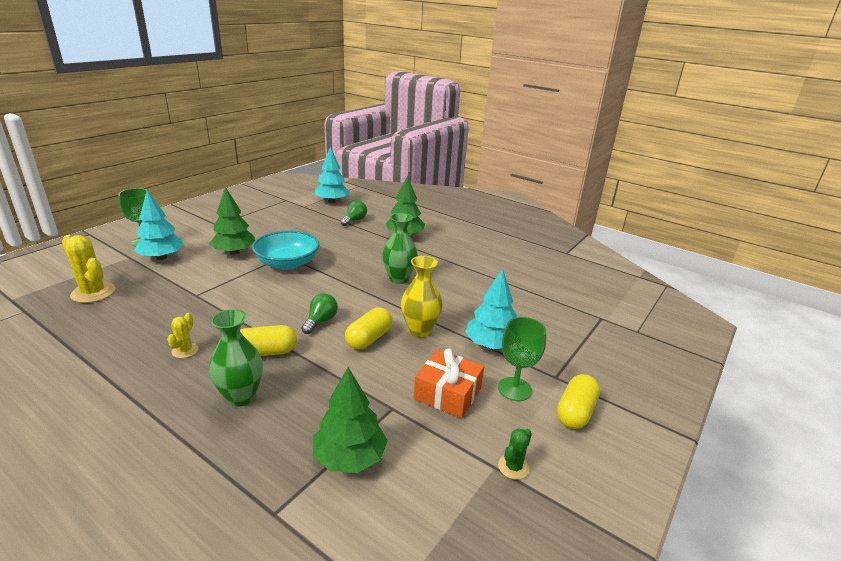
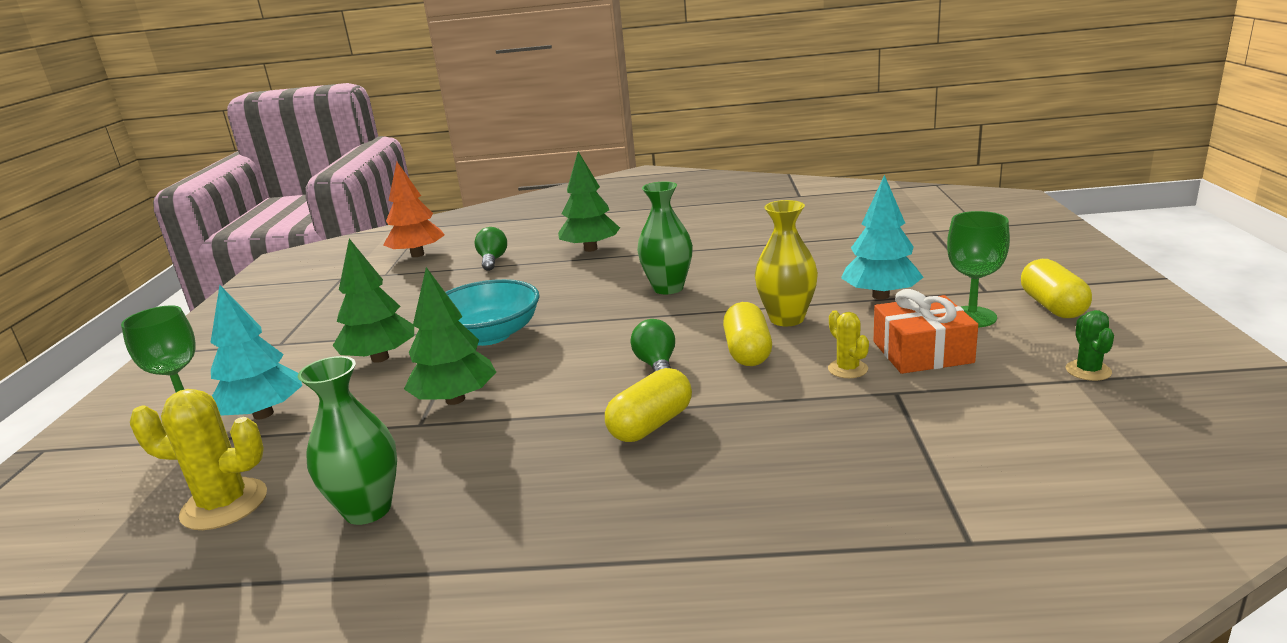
camera: 30 degrees left, 5 degrees down
(185, 350) = (534, 481): yellow cactus -> yellow cactus (847, 369)
(241, 397) = (711, 478): green vase -> green vase (368, 509)
(332, 201) = (418, 254): turquoise tree -> orange tree
(349, 458) = (942, 453): green tree -> green tree (455, 399)

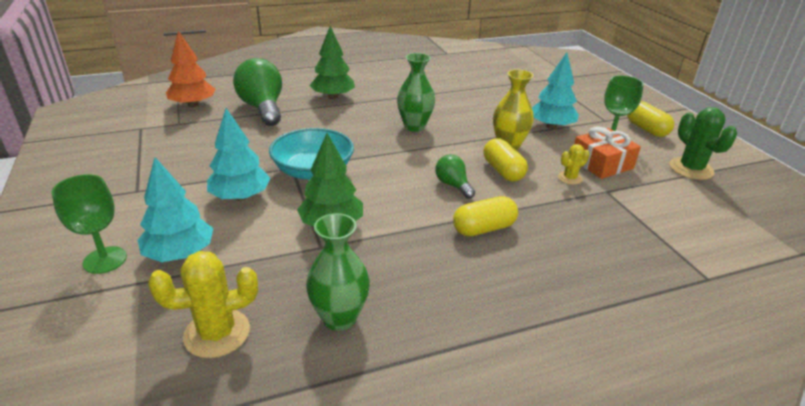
camera: 25 degrees left, 10 degrees up
(380, 358) = (240, 196): green tree -> turquoise tree
(492, 260) = (263, 108): green light bulb -> green light bulb, size x1.93
(651, 425) = (483, 228): yellow capsule -> yellow capsule turned 45 degrees clockwise
(847, 369) = (570, 178): yellow cactus -> yellow cactus turned 75 degrees counterclockwise
(1088, 371) = (691, 169): green cactus -> green cactus, size x1.81

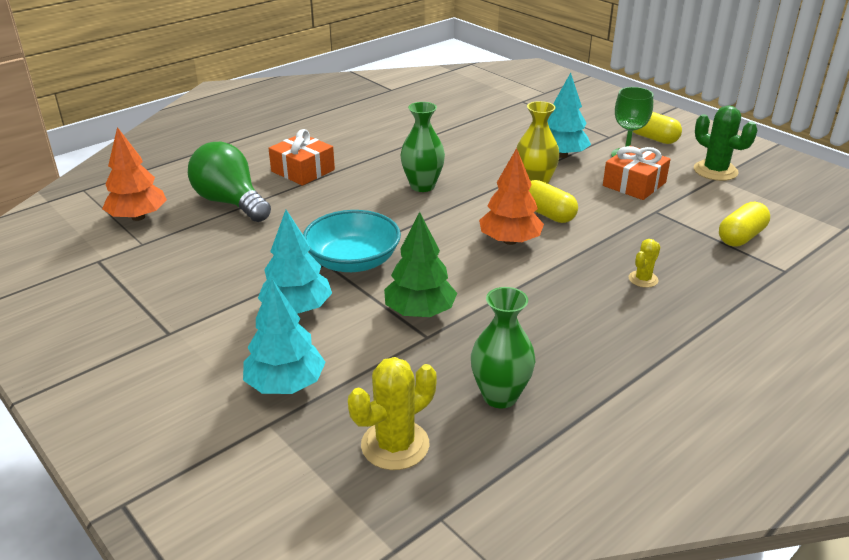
camera: 20 degrees left, 0 degrees up
(105, 260) = (207, 414): green goblet -> none
(333, 97) = (303, 170): green tree -> orange gift
(453, 185) = (510, 241): green light bulb -> orange tree
(483, 228) = (570, 277): yellow capsule -> yellow capsule (741, 237)
(570, 178) = (615, 206): yellow cactus -> yellow cactus (643, 279)

